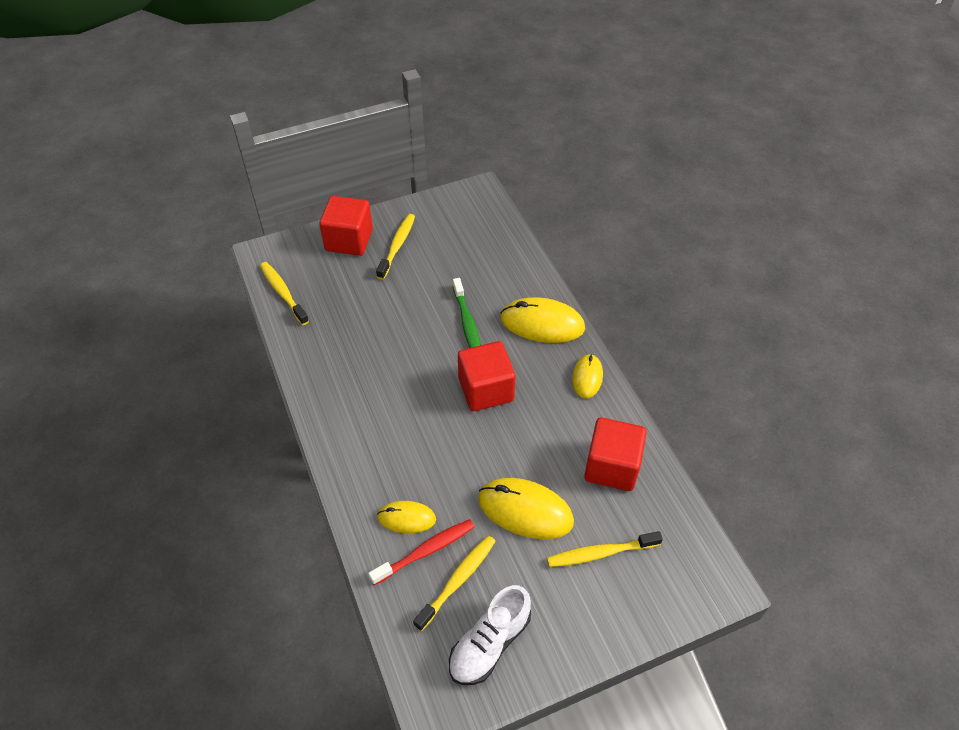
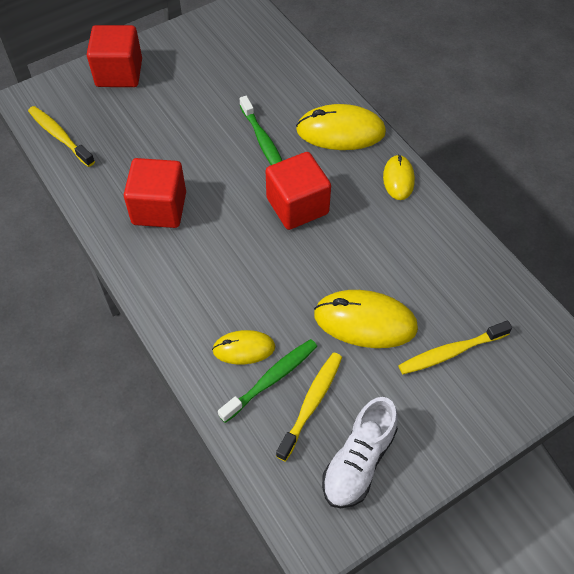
camera: 10 degrees left, 5 degrees up
(397, 246) = (172, 72): yellow toothbrush -> none
(426, 551) = (271, 379): red toothbrush -> green toothbrush
(612, 466) = (443, 264): red cube -> red cube (159, 208)

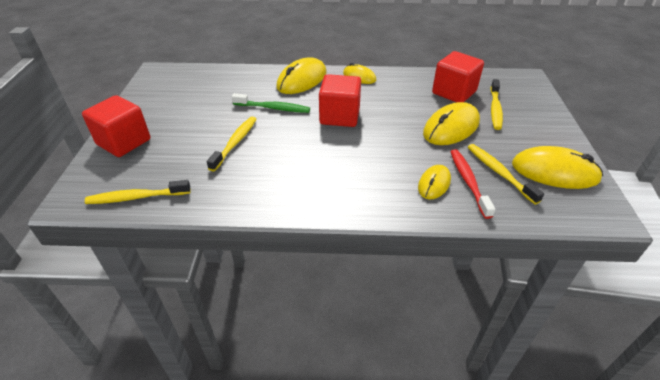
camera: 55 degrees left, 15 degrees down
(159, 208) = (274, 173): red cube -> red cube (454, 92)
(181, 150) = (235, 143): none -> yellow toothbrush
(271, 379) = (468, 181): green toothbrush -> red toothbrush
(358, 461) = (554, 172): white shoe -> yellow mouse

